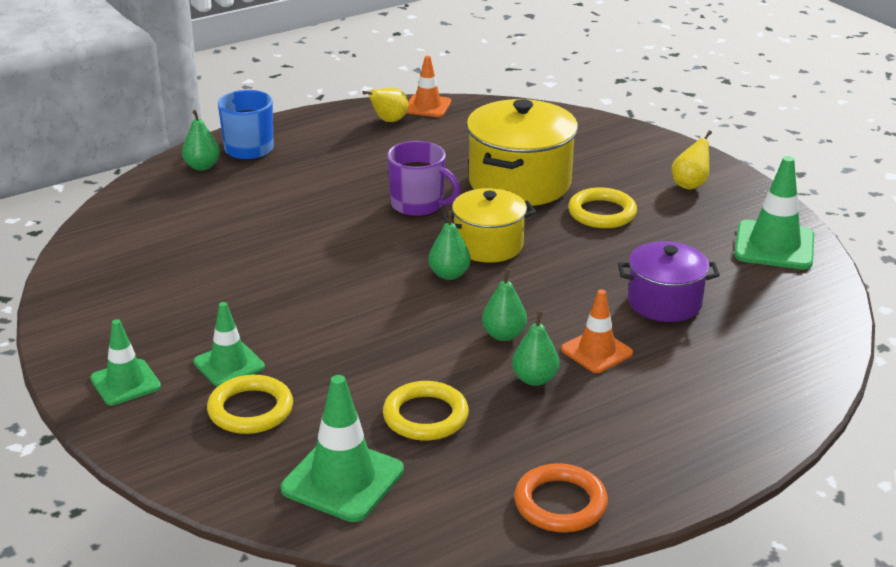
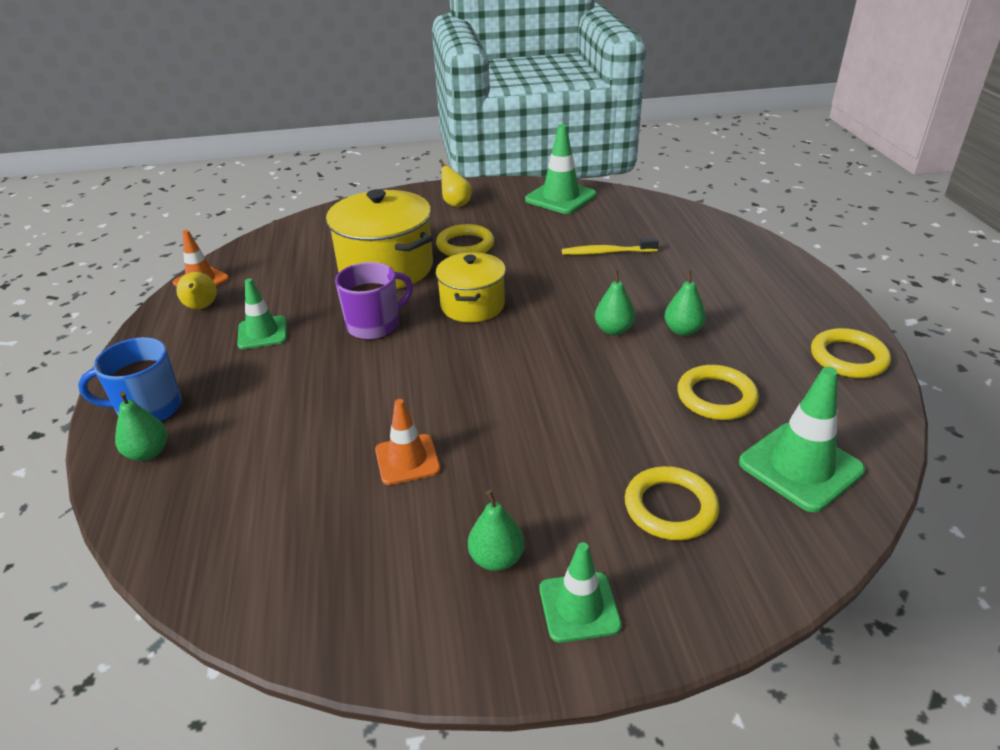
camera: 65 degrees left, 5 degrees up
(229, 365) = (582, 508): green traffic cone -> green traffic cone (262, 333)
(449, 274) = (504, 335): green pear -> green pear (496, 558)
(560, 503) = (848, 358): orange ring -> yellow ring
(596, 351) = (657, 295): orange traffic cone -> orange traffic cone (407, 460)
(664, 302) = (606, 252): purple pot -> yellow toothbrush

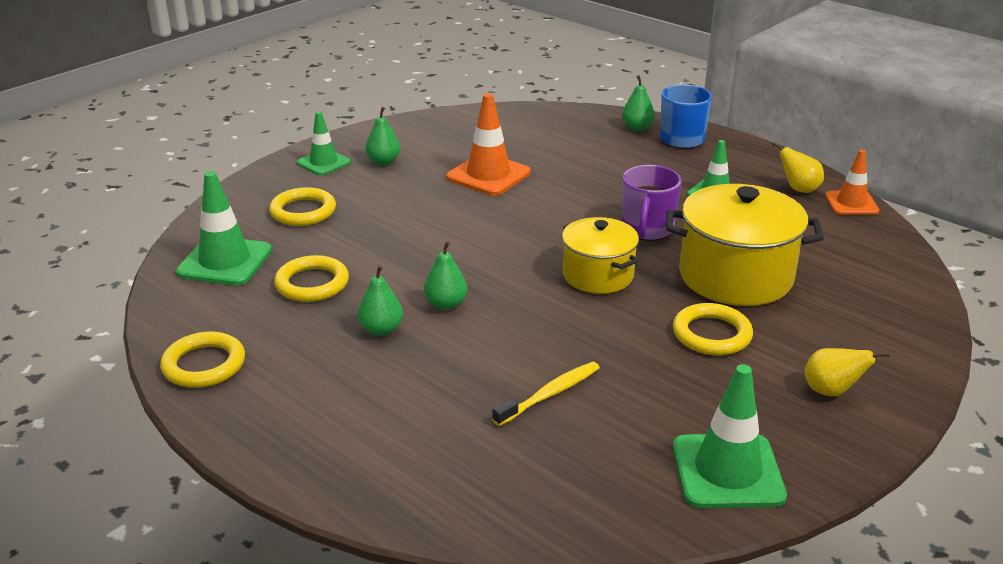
camera: 140 degrees right, 5 degrees down
(407, 460) = (488, 175): orange traffic cone -> orange traffic cone, size x1.54

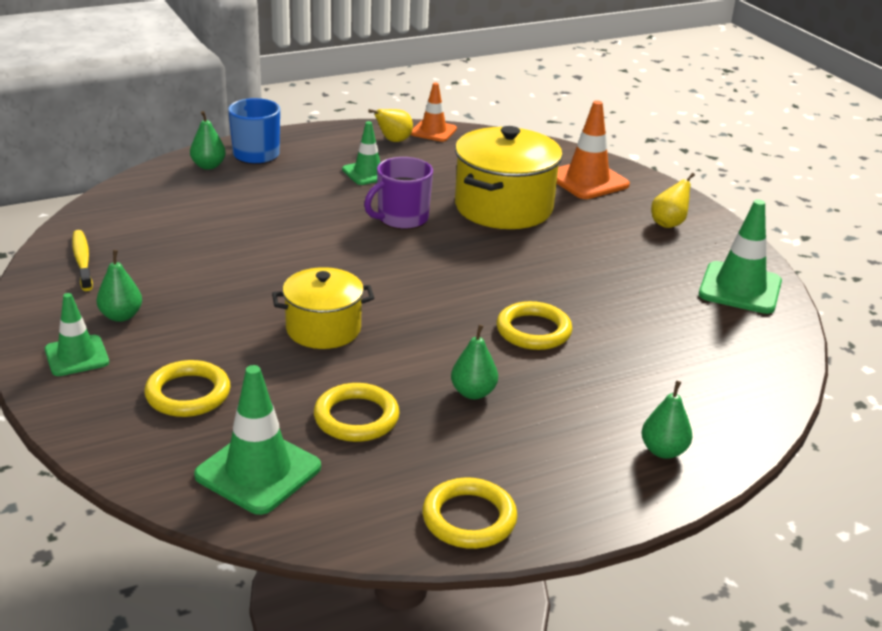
camera: 70 degrees left, 0 degrees up
(446, 304) = (453, 347): green pear -> green pear (663, 451)
(488, 175) = (222, 263): orange traffic cone -> orange traffic cone (587, 180)
(550, 394) = (619, 332): yellow toothbrush -> yellow toothbrush (82, 261)
(598, 275) = (459, 262): yellow pot -> yellow pot (323, 329)
(647, 229) = (401, 218): purple mug -> purple mug turned 105 degrees clockwise
(711, 334) = (576, 242): yellow ring -> yellow ring (533, 331)

